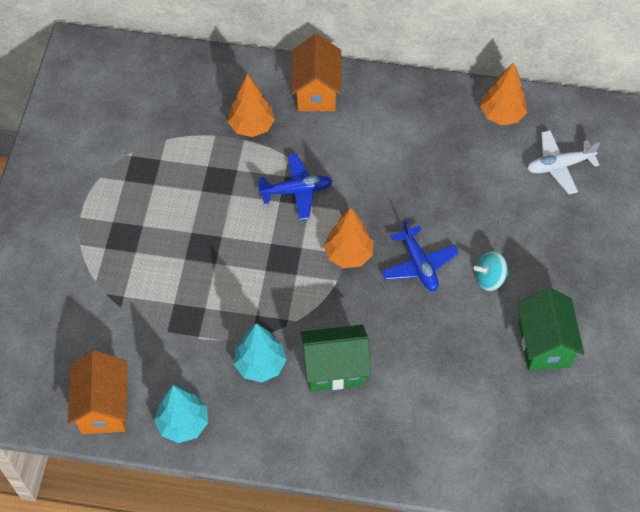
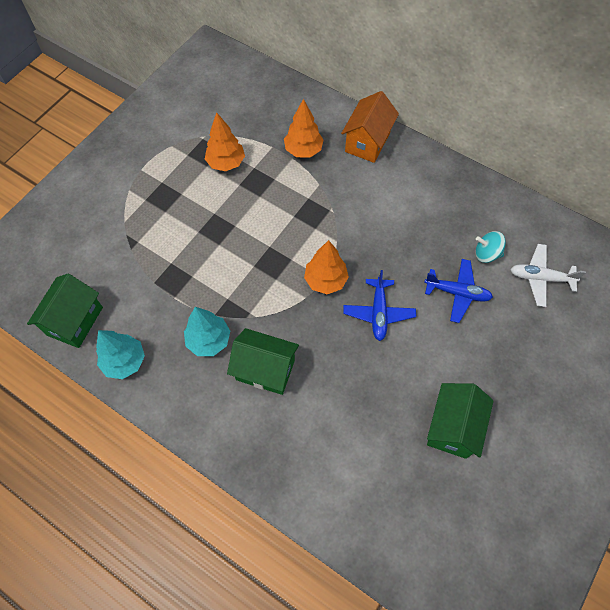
camera: 25 degrees right, 5 degrees up
(104, 406) = (75, 321): orange house -> green house
(296, 191) = (311, 213): blue plane -> blue plane (457, 293)
(489, 278) = (432, 349): turquoise spinning top -> turquoise spinning top (486, 254)
(501, 115) = (510, 217): orange tree -> orange tree (226, 163)

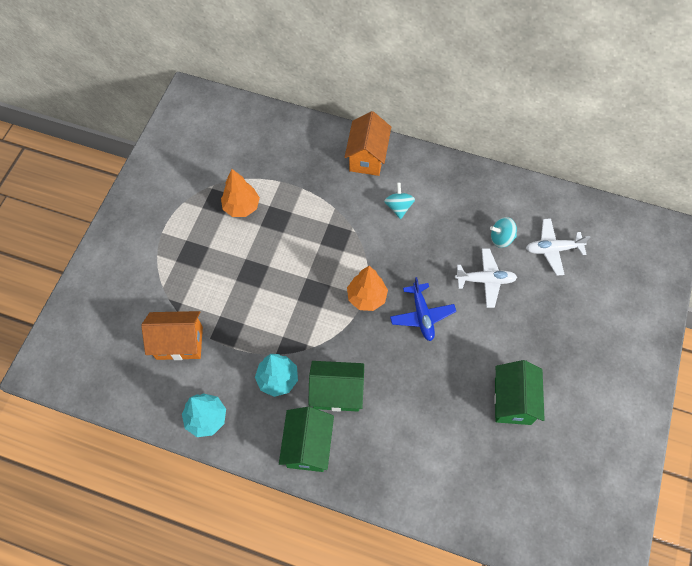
camera: 15 degrees left, 0 degrees up
(75, 321) = (147, 393): green house -> green house (308, 446)
(122, 280) = (179, 343): none -> orange house
(303, 150) = (310, 178): orange tree -> none
(385, 198) = (398, 207): none -> turquoise spinning top
(457, 293) = (485, 280): blue plane -> white plane

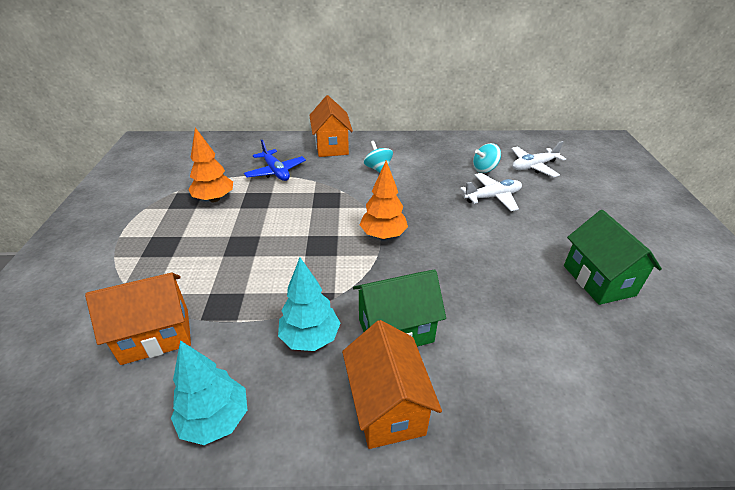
camera: 20 degrees left, 25 degrees down
(308, 446) = (387, 407): green house -> orange house
(422, 315) = (450, 235): blue plane -> blue plane (276, 171)

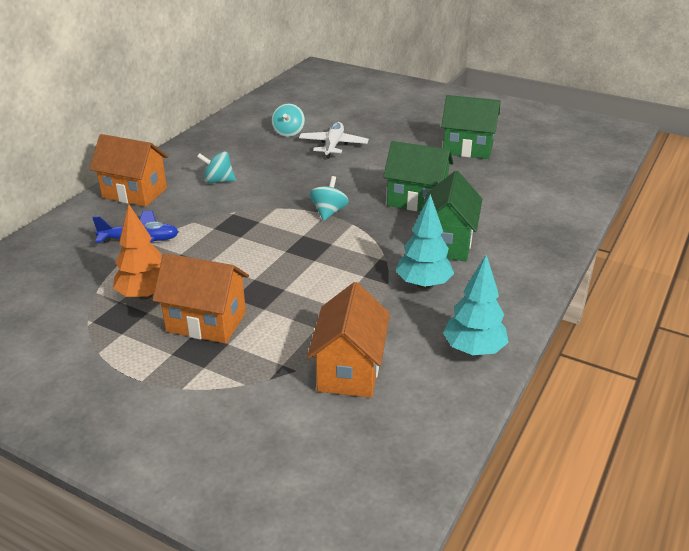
camera: 60 degrees left, 5 degrees down
(383, 235) = (329, 212): orange tree -> turquoise spinning top
(387, 407) = (514, 269): orange house -> orange house (206, 322)
(454, 280) = (416, 200): none -> green house
(533, 166) = (312, 112): white plane -> none

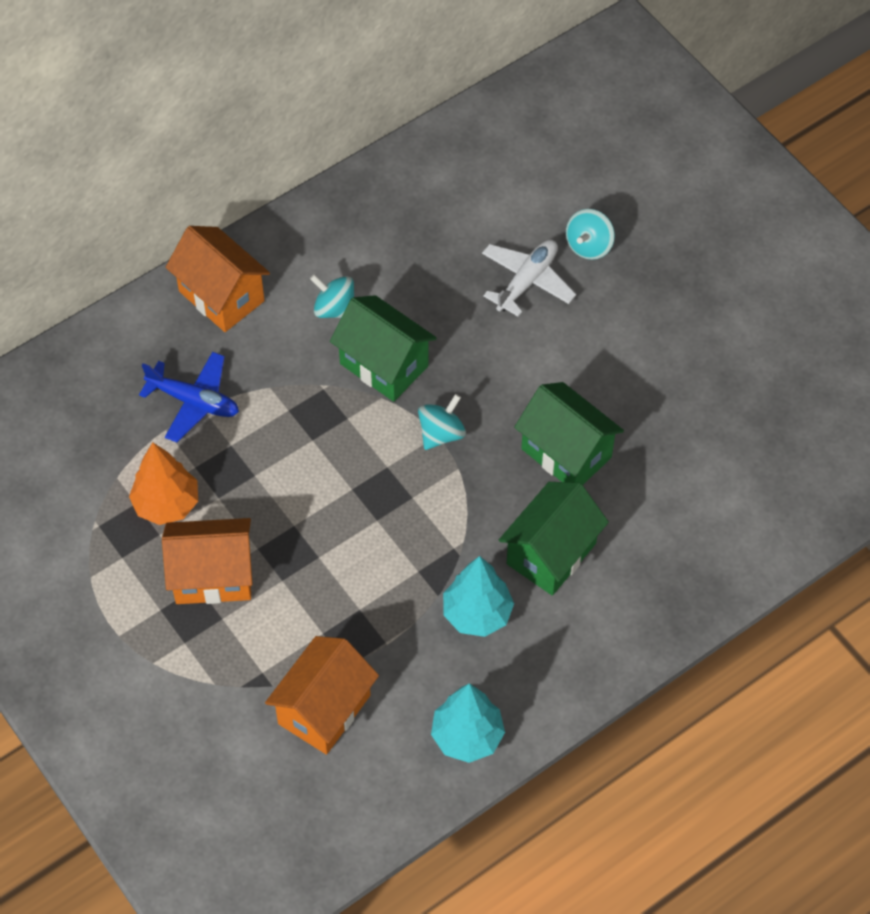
camera: 25 degrees right, 25 degrees up
(206, 322) = (213, 576): orange house -> orange house turned 45 degrees counterclockwise
(288, 132) = (482, 223): turquoise spinning top -> turquoise spinning top (589, 246)
(467, 149) = (711, 362): green house -> green house (384, 365)

